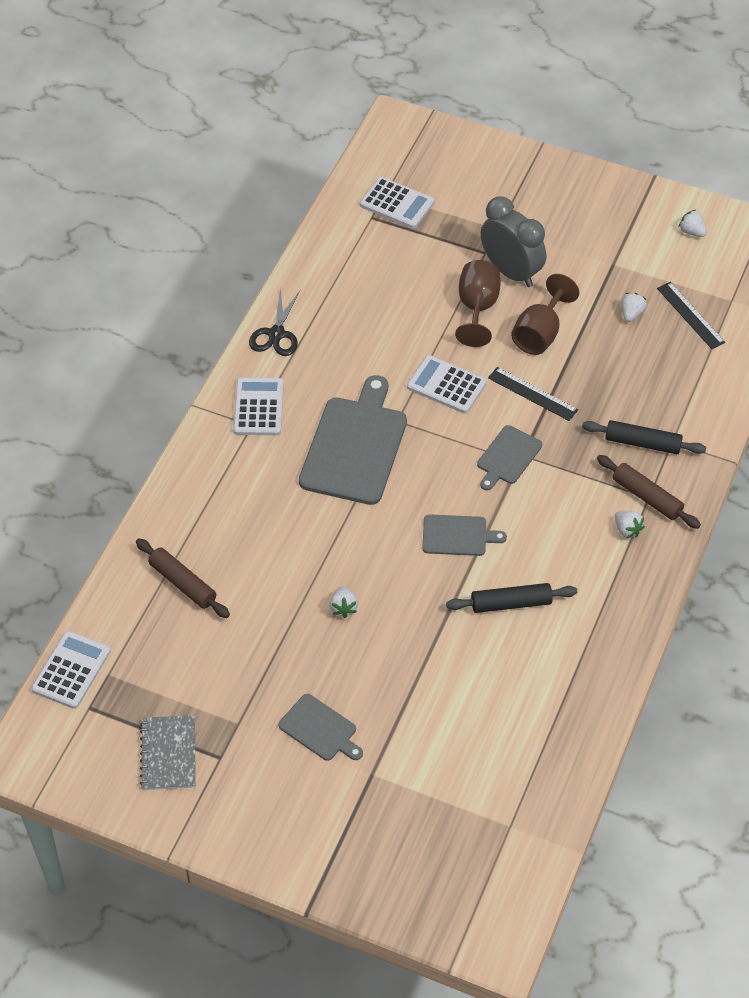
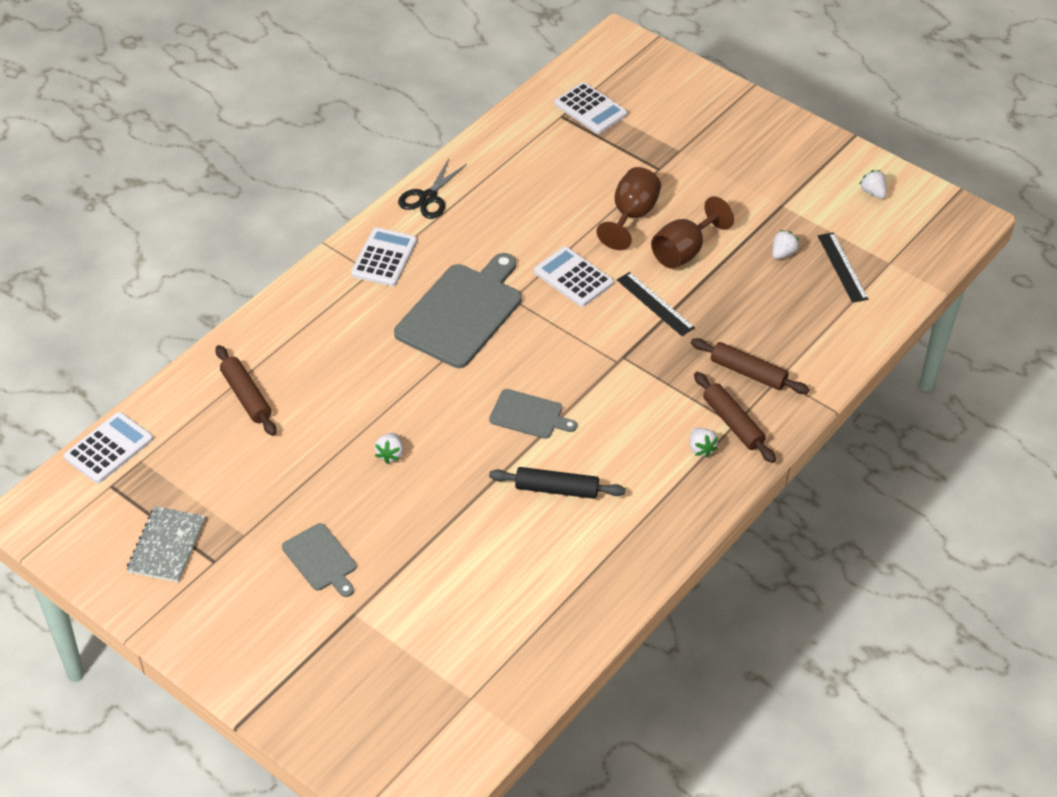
camera: 15 degrees right, 5 degrees down
(508, 457) = (607, 355): grey cutting board -> none
(511, 272) = (677, 191): grey clock -> none
(642, 443) = (748, 372): black rolling pin -> brown rolling pin

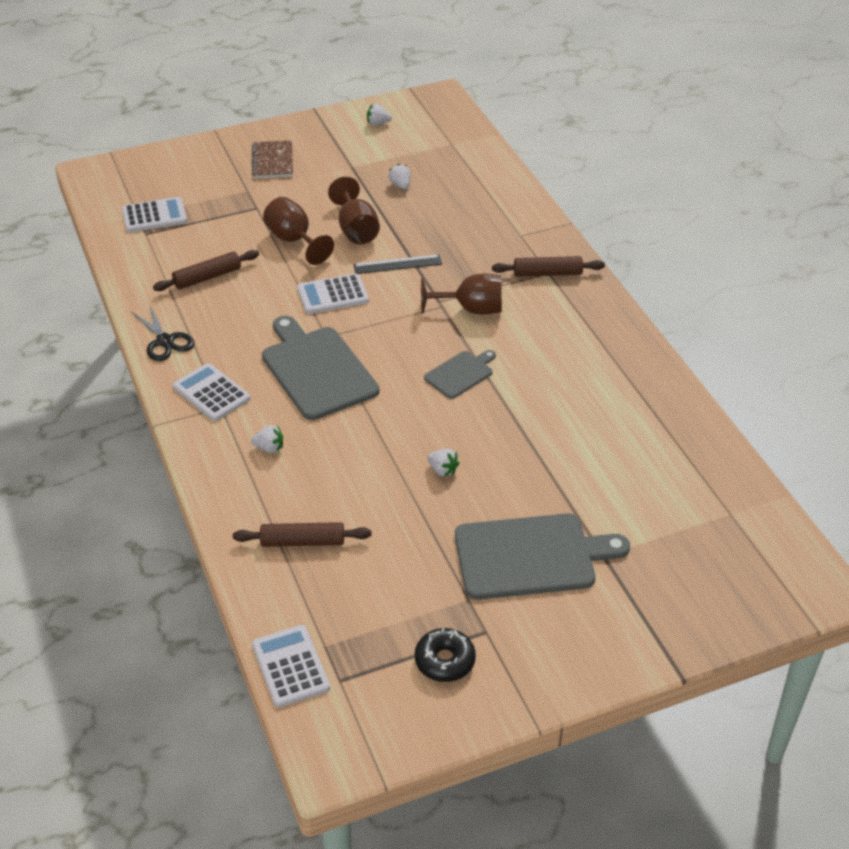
camera: 60 degrees left, 5 degrees down
(167, 546) = (445, 661): grey notebook -> black donut
(321, 559) = (530, 556): grey cutting board -> grey cutting board, size x1.91
(556, 489) = (549, 387): black rolling pin -> none
(629, 386) = (471, 309): none -> brown goblet
(701, 449) = (561, 298): white strawberry -> white strawberry (269, 448)
(740, 146) = (272, 161): none -> brown notebook
(748, 372) = (504, 247): brown rolling pin -> brown rolling pin (207, 277)
(842, 267) = (438, 165): black ruler -> none

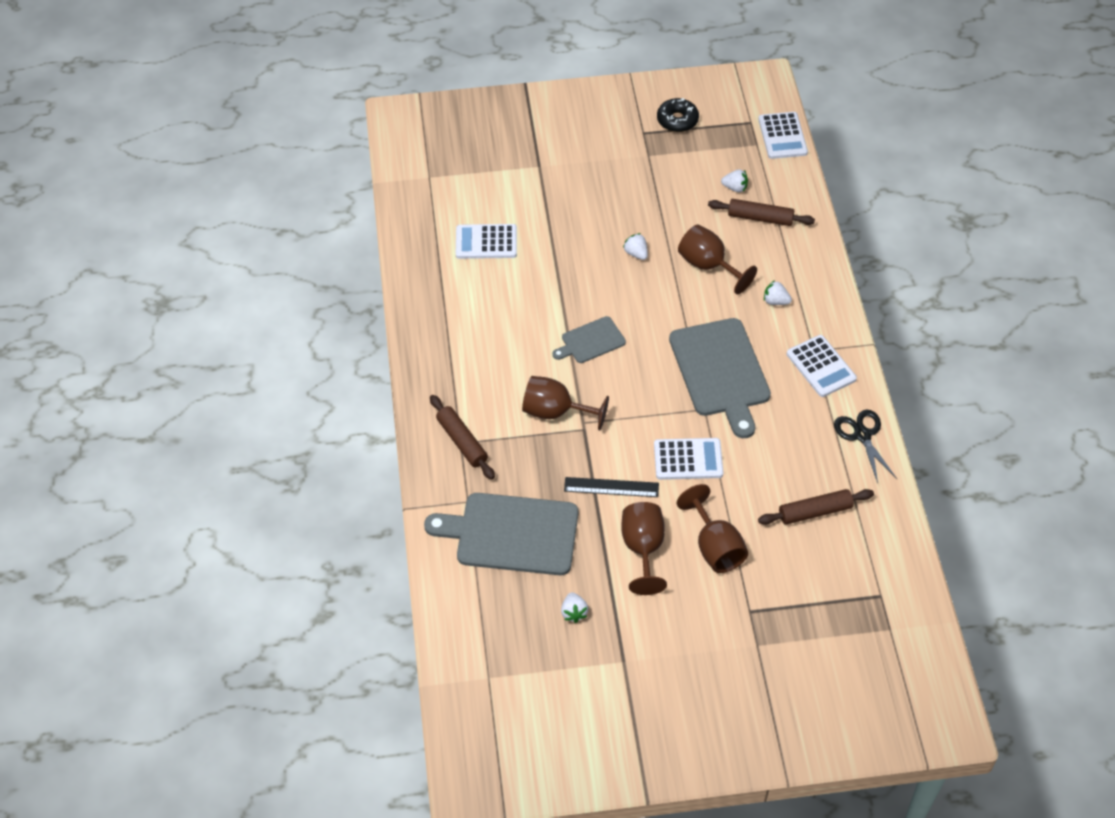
camera: 165 degrees left, 10 degrees up
(154, 216) = (870, 623): white calculator -> white calculator (486, 242)
(272, 161) = (719, 694): brown notebook -> none
(354, 472) = (708, 266): none -> brown goblet
(378, 123) = (569, 742): white strawberry -> white strawberry (735, 188)
(530, 556) = (592, 175): grey cutting board -> grey cutting board (511, 534)
(547, 273) = (462, 441): brown rolling pin -> brown rolling pin turned 45 degrees clockwise

